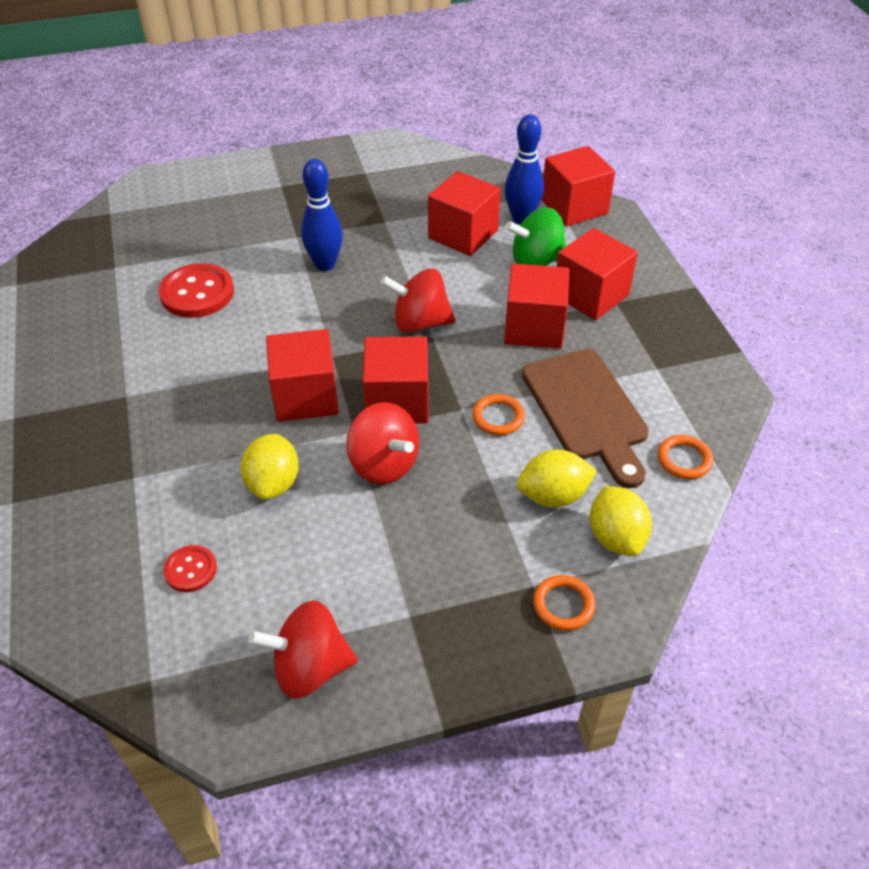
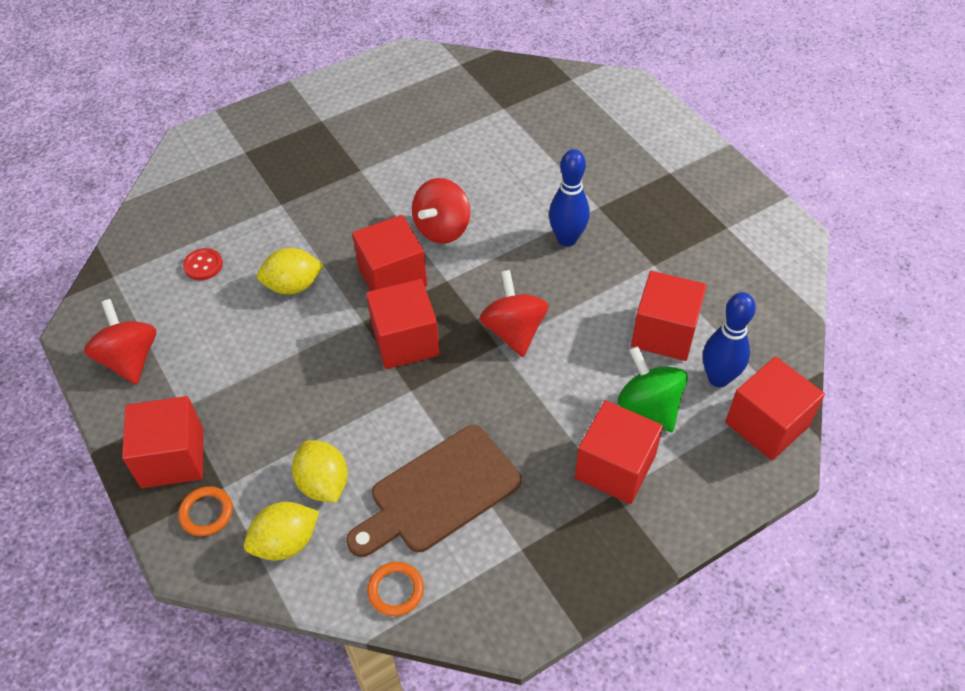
camera: 75 degrees right, 5 degrees up
(197, 293) = (492, 168): red button -> none
(384, 464) = (330, 351): red spinning top -> red spinning top (442, 229)
(498, 417) = (408, 421): orange ring -> none
(534, 327) = (543, 425): red cube -> red cube (172, 457)

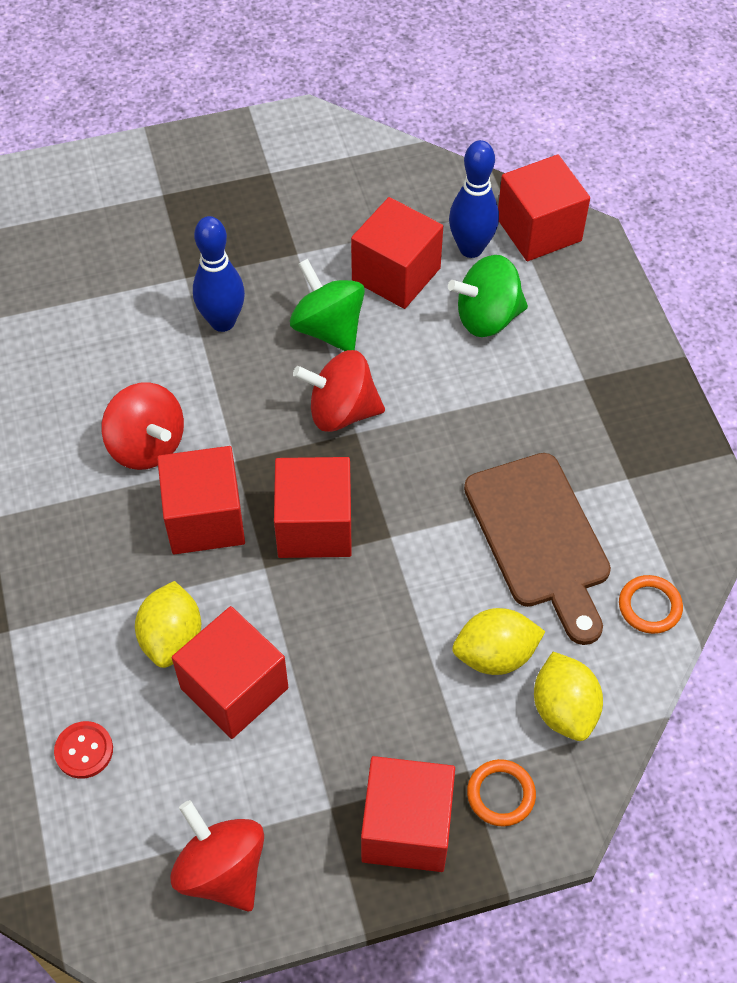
camera: 75 degrees left, 5 degrees up
(130, 359) = (222, 870): red spinning top -> red spinning top turned 60 degrees clockwise
(589, 303) = (328, 328): none -> green spinning top
(615, 467) = (553, 369): red cube -> red cube (234, 688)

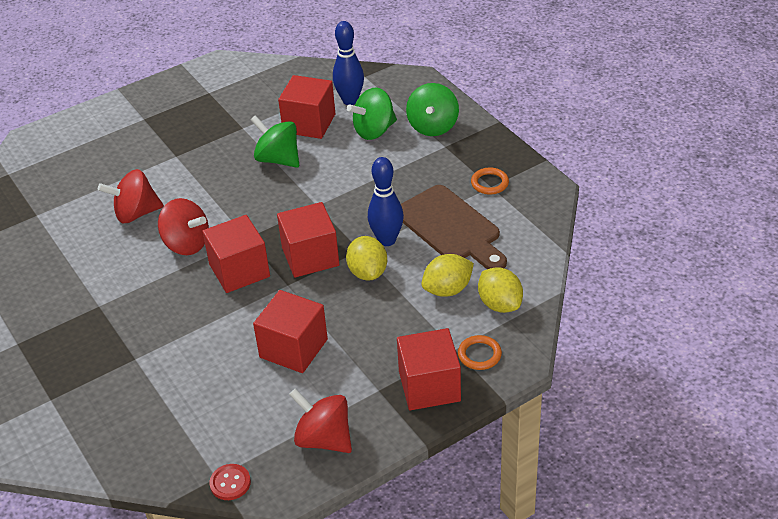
camera: 15 degrees left, 15 degrees down
(84, 750) = (210, 405): red button -> red button (230, 483)
(172, 638) = (243, 334): yellow lemon -> yellow lemon (368, 272)
(222, 322) = (209, 172): blue bowling pin -> blue bowling pin (387, 240)
(341, 411) = (303, 197): red spinning top -> red spinning top (136, 213)
(539, 230) = (387, 82): red cube -> none
(578, 336) = (433, 126): none -> green spinning top
(649, 606) = (529, 243): orange ring -> orange ring (489, 183)

